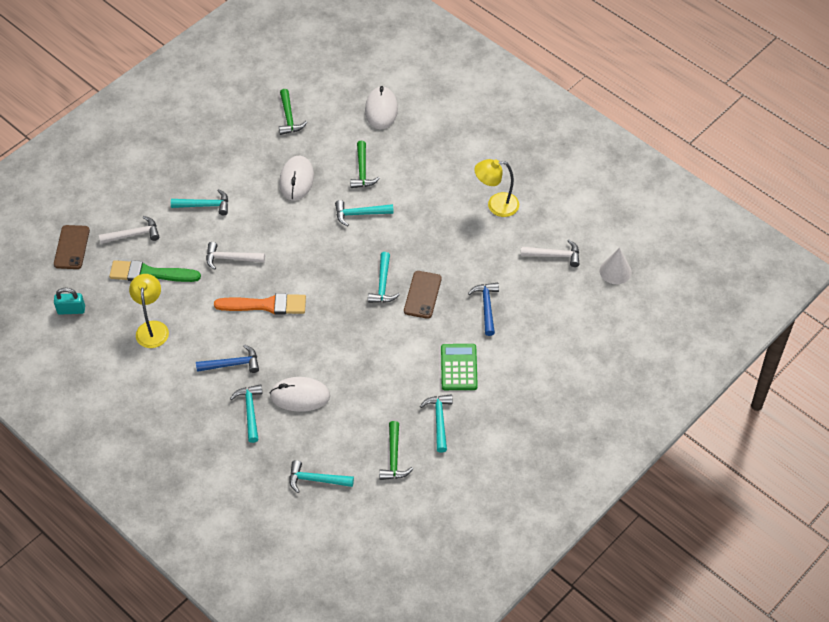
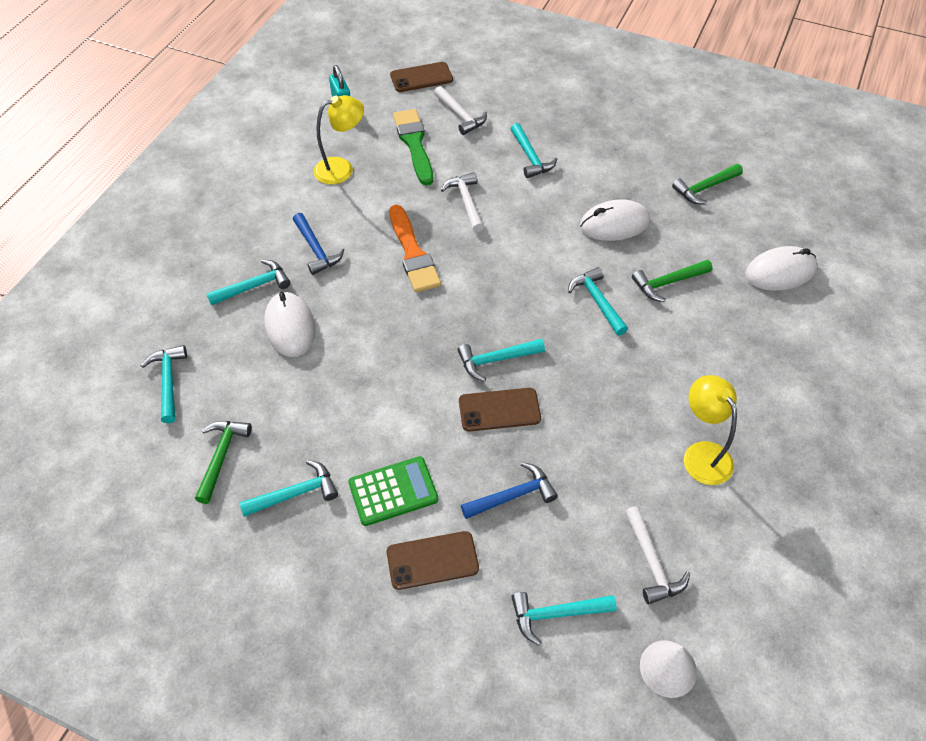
camera: 70 degrees right, 0 degrees up
(394, 457) = (221, 457): green hammer -> green hammer turned 120 degrees clockwise
(513, 359) = (432, 560): none -> brown phone
(568, 310) = (556, 614): none -> turquoise hammer

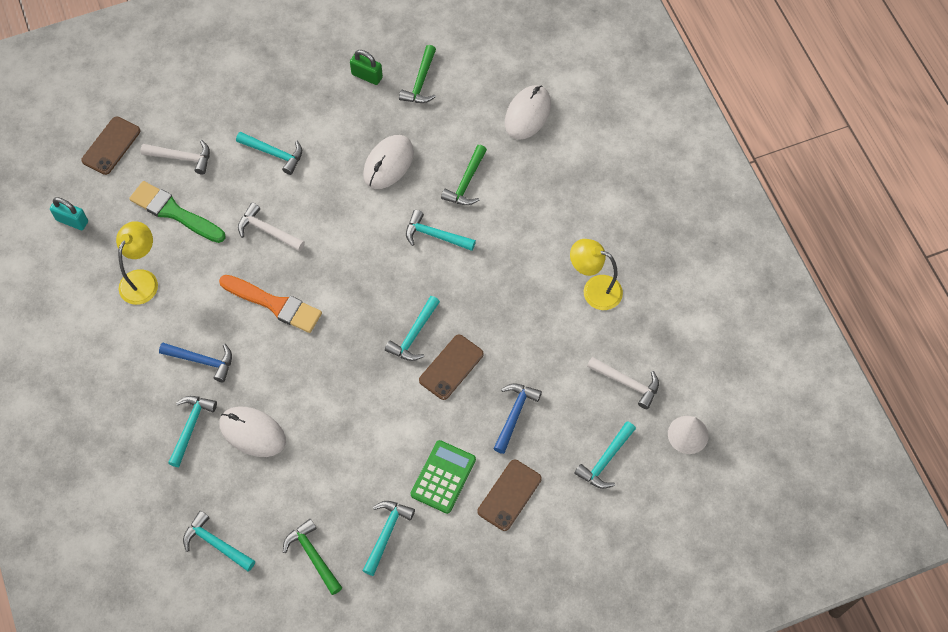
camera: 45 degrees left, 10 degrees up
(663, 156) = (367, 76): none -> green padlock

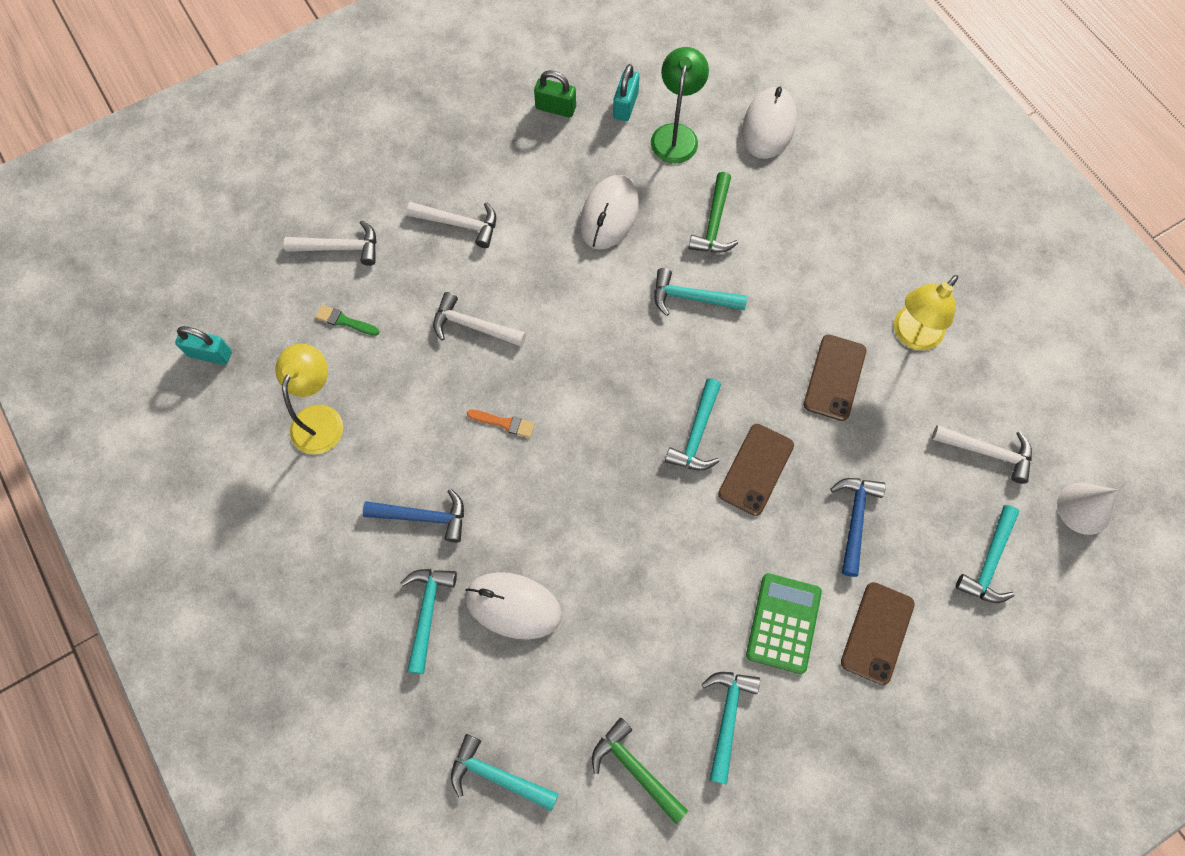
camera: 10 degrees left, 5 degrees up
(111, 146) = (243, 246): brown phone -> brown phone (834, 377)
(174, 212) = (344, 321): green brush -> green brush, size x0.47
(274, 153) = (459, 224): turquoise hammer -> white hammer
(274, 304) = (504, 423): orange brush -> orange brush, size x0.47
(421, 82) = (625, 105): green hammer -> turquoise padlock
(454, 110) = (676, 134): none -> green lamp
(594, 289) = (911, 335): yellow lamp -> yellow lamp turned 60 degrees counterclockwise

